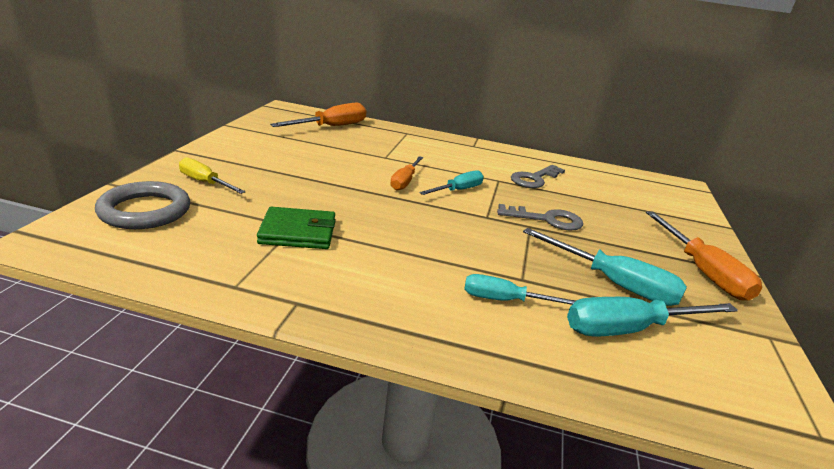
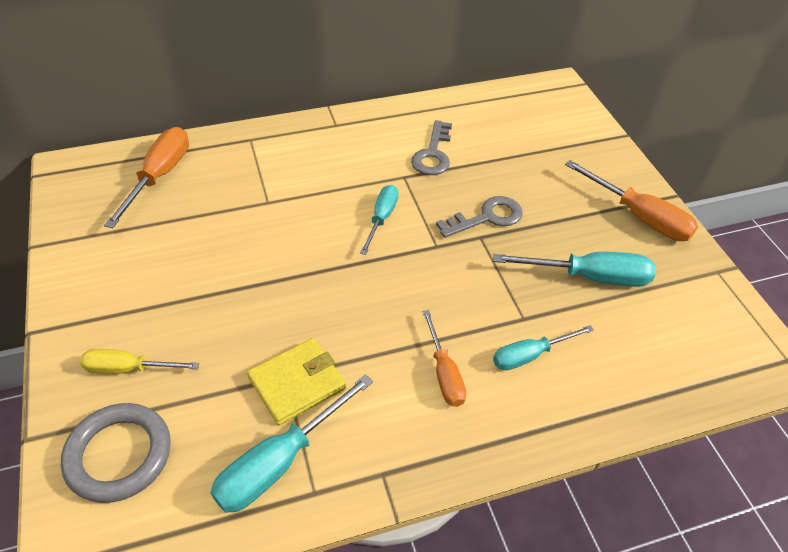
camera: 30 degrees left, 20 degrees up
(298, 232) = (297, 383): green wallet -> yellow wallet
(405, 181) = (322, 235): orange screwdriver -> orange screwdriver (444, 373)
(629, 329) = (631, 328): turquoise screwdriver -> turquoise screwdriver (280, 462)

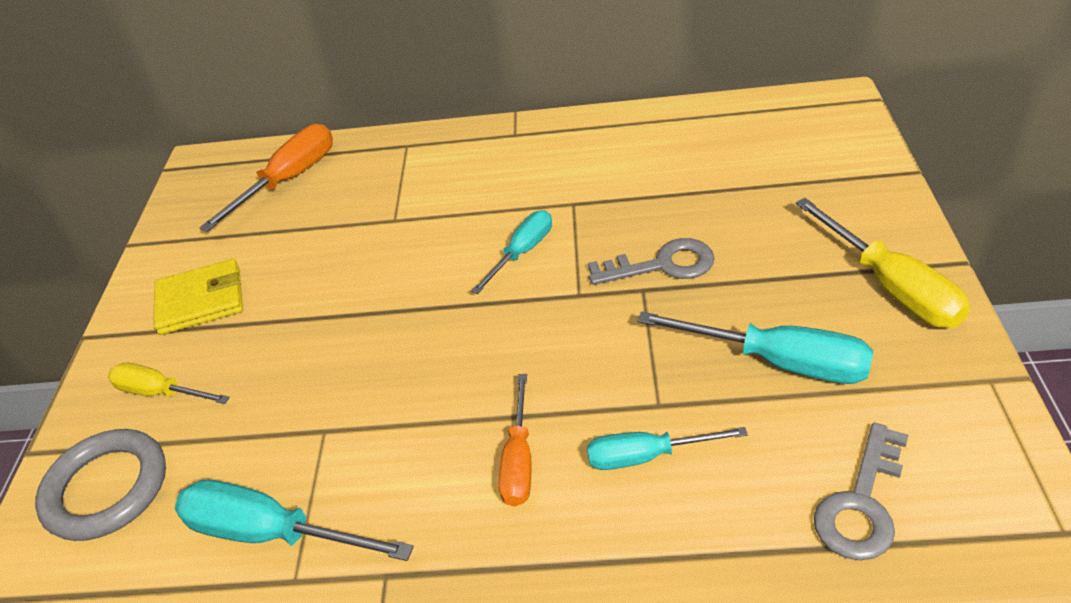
camera: 25 degrees right, 5 degrees down
(280, 462) = (272, 533): turquoise screwdriver -> turquoise screwdriver turned 45 degrees clockwise
(297, 383) = (333, 441): yellow wallet -> yellow wallet (201, 300)
(433, 154) = (623, 178): grey key -> grey key (861, 503)
(639, 216) = (890, 286): orange screwdriver -> yellow screwdriver

